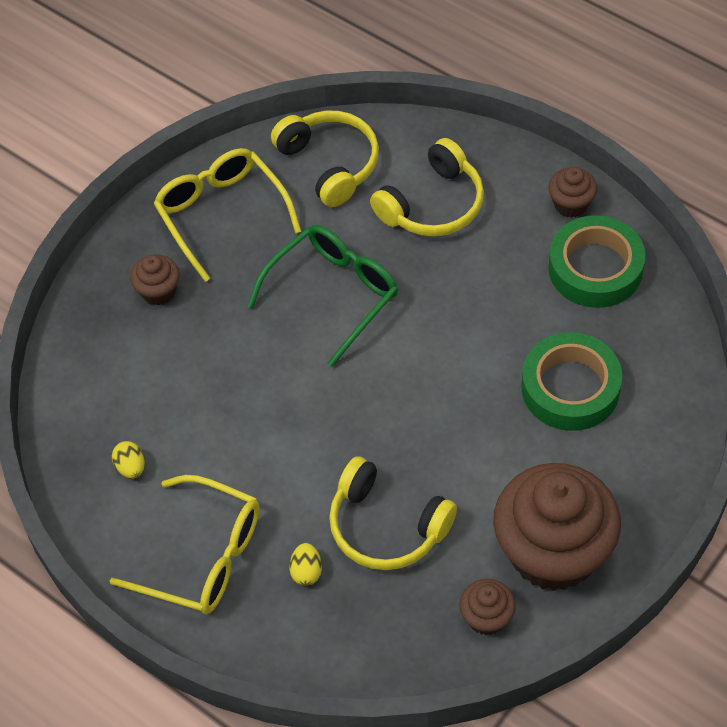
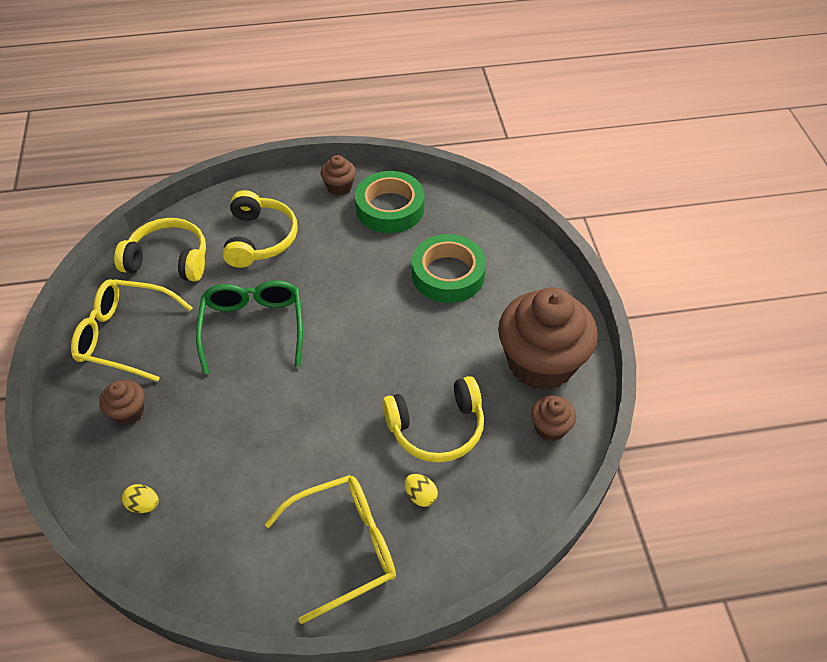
camera: 50 degrees left, 5 degrees down
(131, 467) = (230, 535): yellow egg -> yellow egg (144, 505)

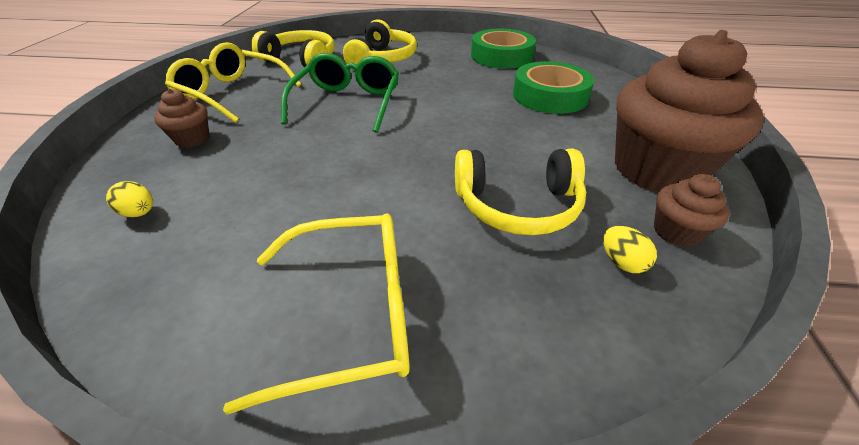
camera: 15 degrees right, 10 degrees down
(339, 187) = (461, 43): brown cupcake -> none
(420, 496) = (480, 272): yellow egg -> yellow egg (621, 262)

